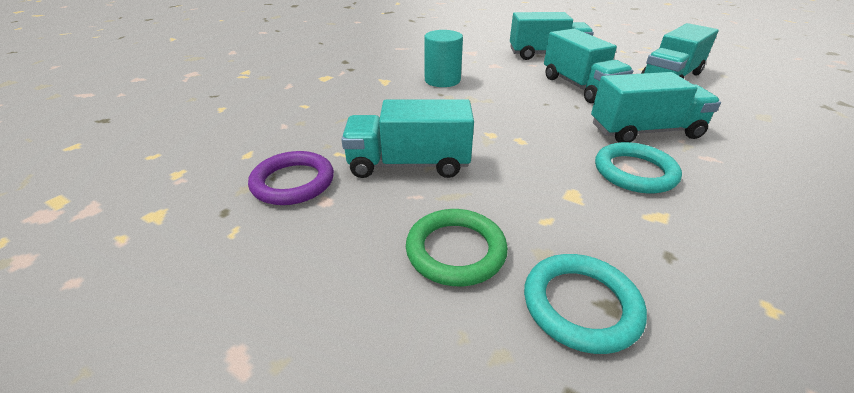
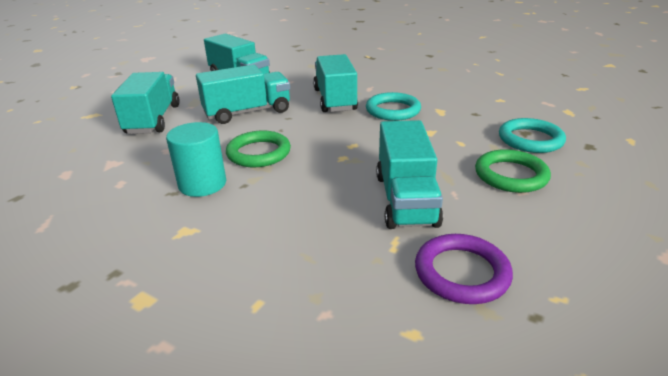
camera: 90 degrees left, 5 degrees down
(494, 96) = (259, 153): none -> green ring

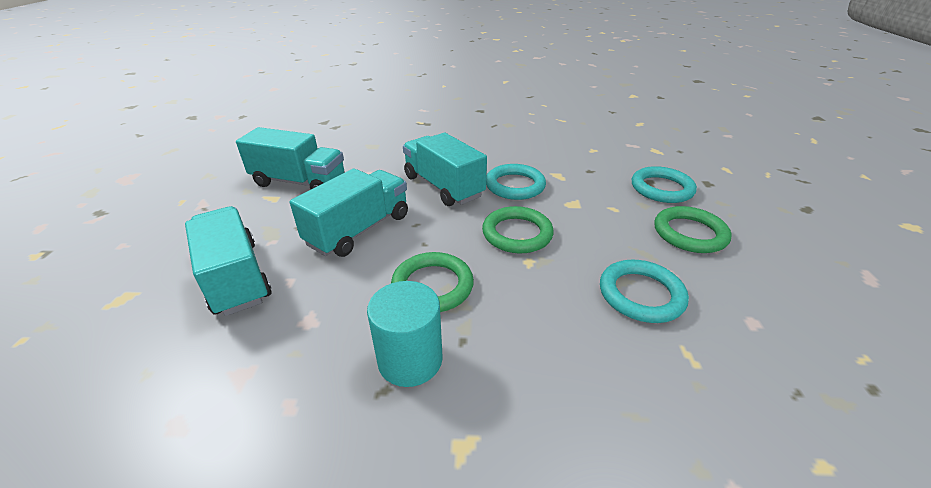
camera: 30 degrees left, 5 degrees up
(355, 139) = (517, 233): none -> green ring
(406, 199) = (641, 294): turquoise truck -> turquoise ring
(461, 273) = (776, 366): purple ring -> none

